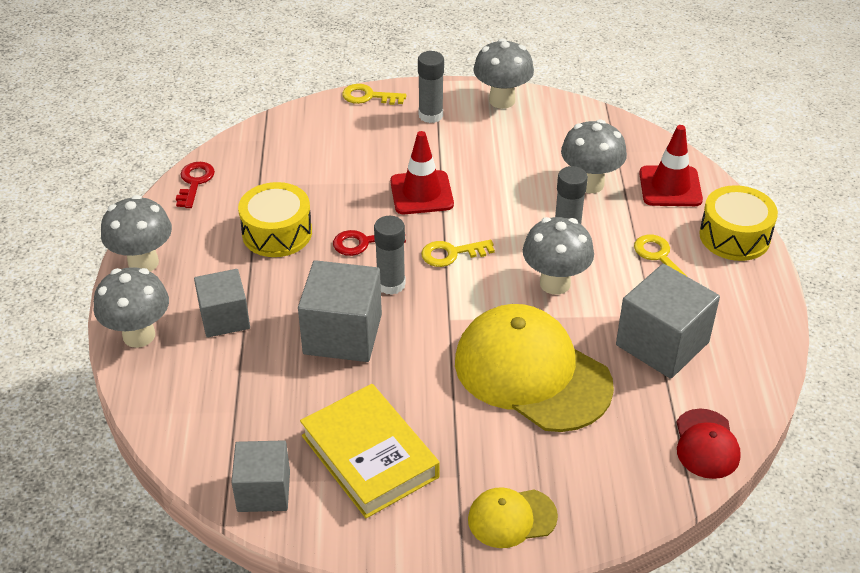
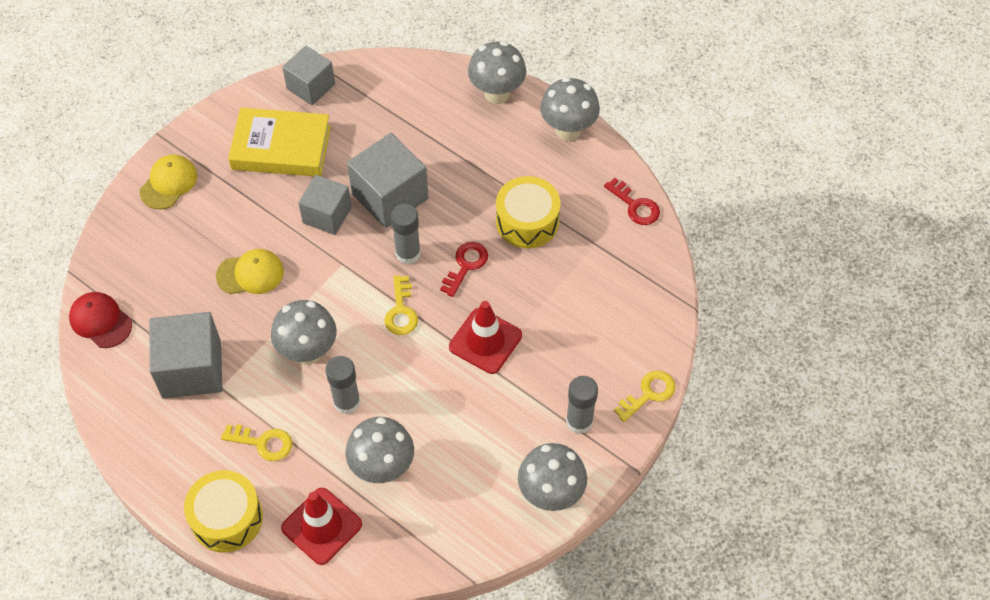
camera: 130 degrees right, 15 degrees up
(224, 318) = (468, 144): grey cube -> grey cube (327, 215)
(451, 254) = (401, 311): yellow key -> yellow key turned 150 degrees clockwise
(532, 373) = (250, 274): yellow cap -> yellow cap, size x0.48

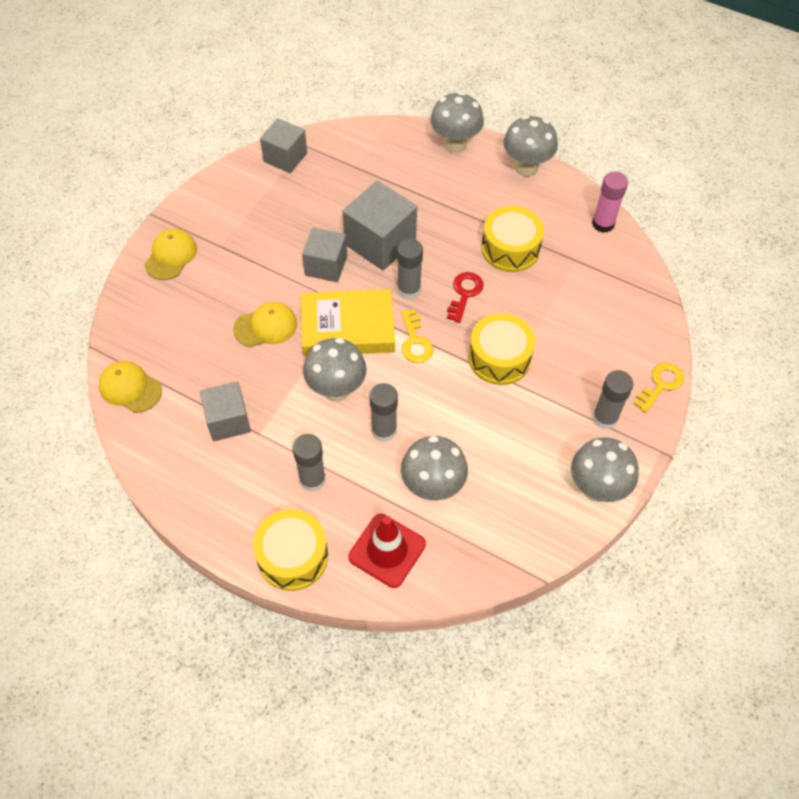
camera: 10 degrees left, 0 degrees up
(100, 321) = (130, 388): red cap -> yellow cap
(191, 369) = (228, 421): grey cube -> grey cube, size x0.66
(263, 443) = (312, 480): yellow key -> grey glue stick
(281, 147) = (270, 212): yellow book -> yellow book (348, 327)
(485, 341) = (499, 358): red traffic cone -> yellow drum
(635, 206) = (603, 224): red key -> pink glue stick

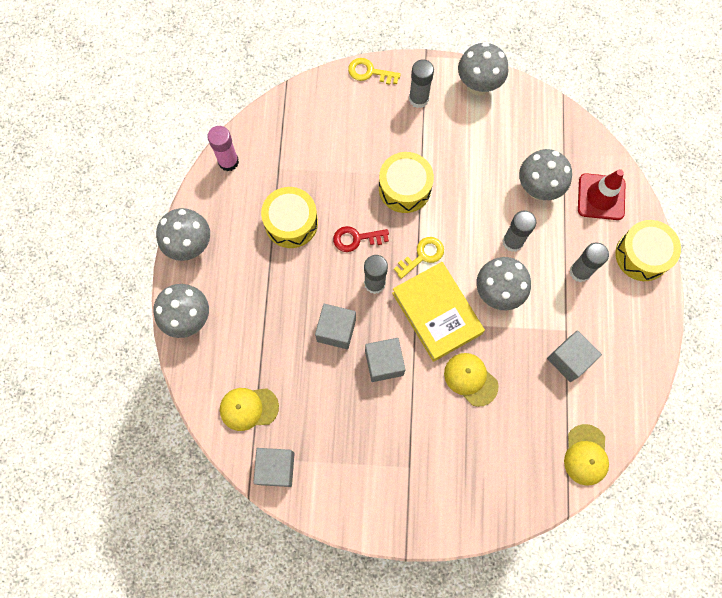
camera: 115 degrees left, 15 degrees up
(171, 256) = (442, 506): yellow cap -> yellow cap (248, 408)
(380, 242) = (336, 330): grey cube -> grey cube, size x0.66

